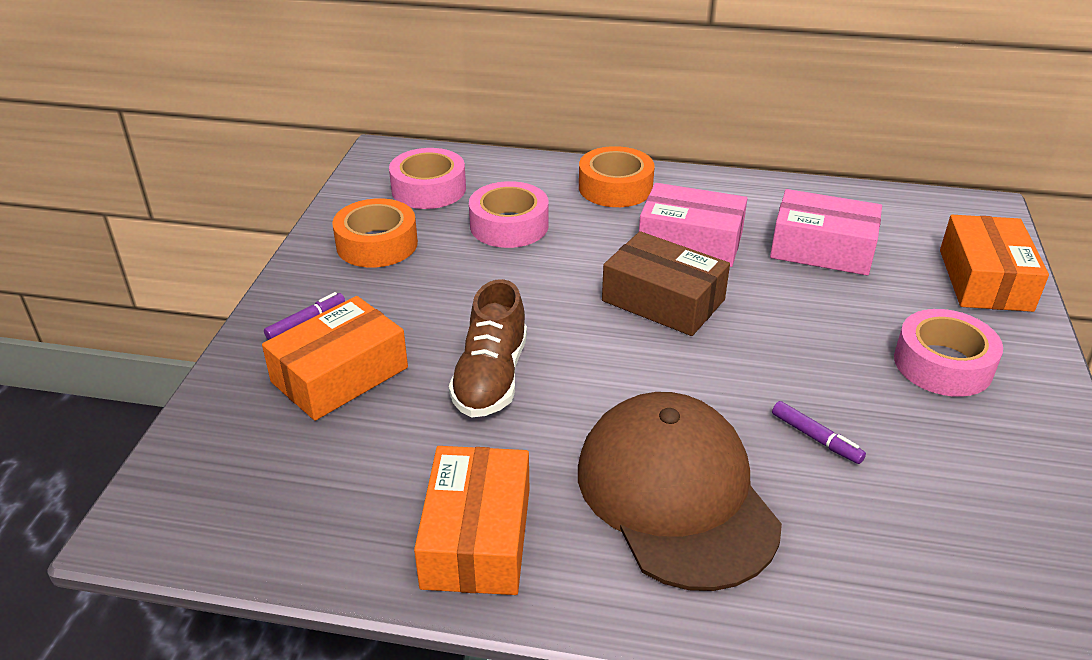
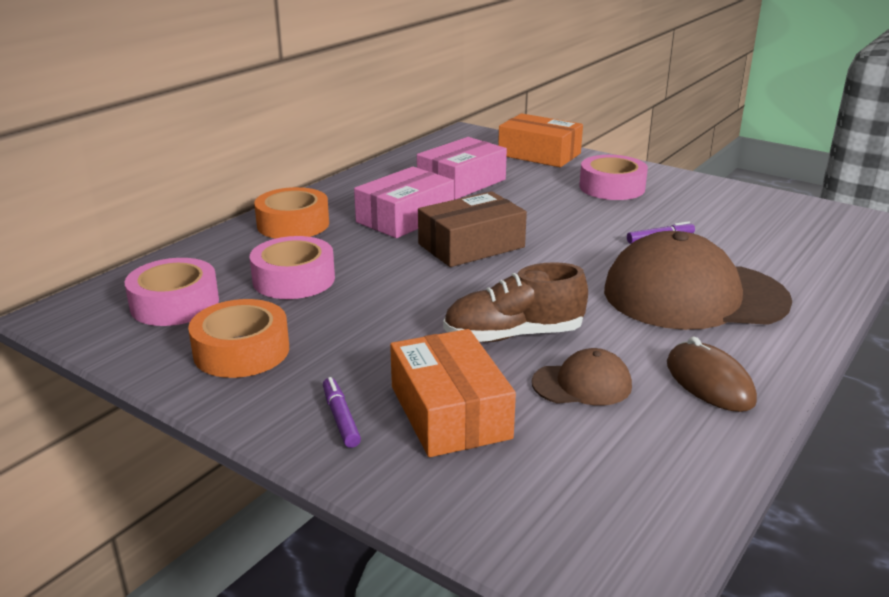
camera: 65 degrees left, 10 degrees down
(424, 443) = (582, 384): none -> brown cap
(477, 537) = (709, 382): orange box -> brown mouse
(491, 377) = (513, 335): brown shoe -> brown shoe turned 135 degrees clockwise

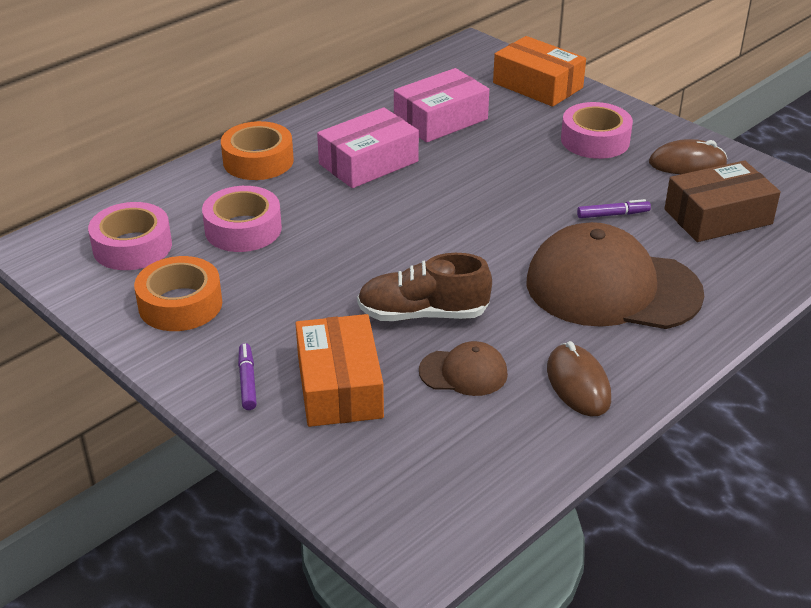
camera: 10 degrees right, 10 degrees up
(471, 246) = (421, 205): brown box -> brown box (718, 217)
(704, 197) = (687, 163): none -> brown mouse

